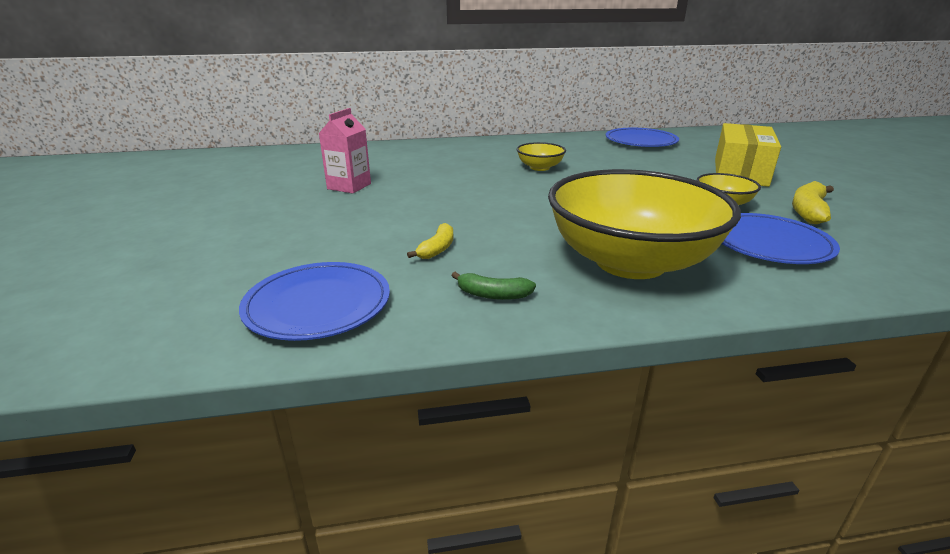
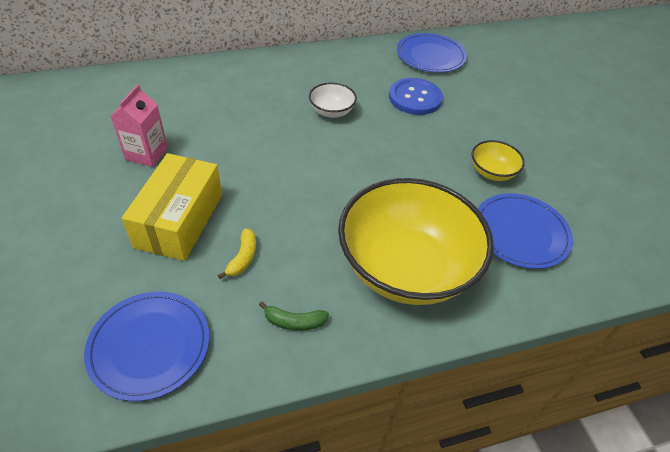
camera: 10 degrees left, 20 degrees up
(540, 167) = (331, 111): yellow bowl -> white bowl
(627, 162) = (415, 98): none -> blue button
(740, 172) = (515, 114): yellow box -> yellow box (179, 220)
(808, 211) = (561, 181): yellow banana -> none

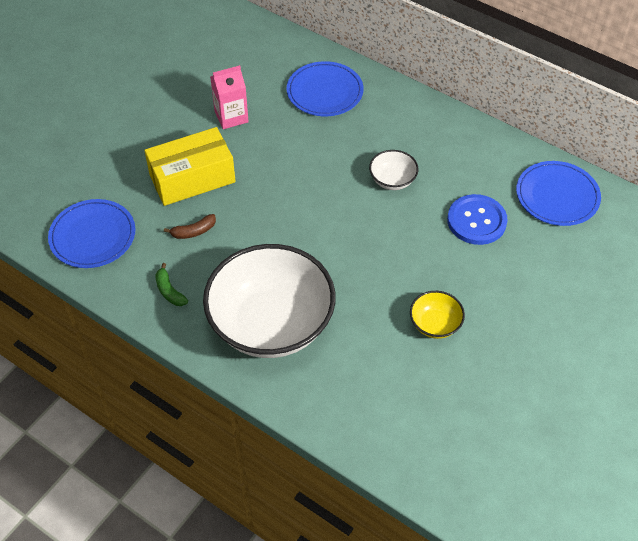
camera: 55 degrees right, 5 degrees up
(242, 258) = (193, 231): yellow banana -> brown banana
(406, 268) = (271, 324): yellow bowl -> white bowl
(520, 233) = (379, 377): blue plate -> blue plate (325, 92)

